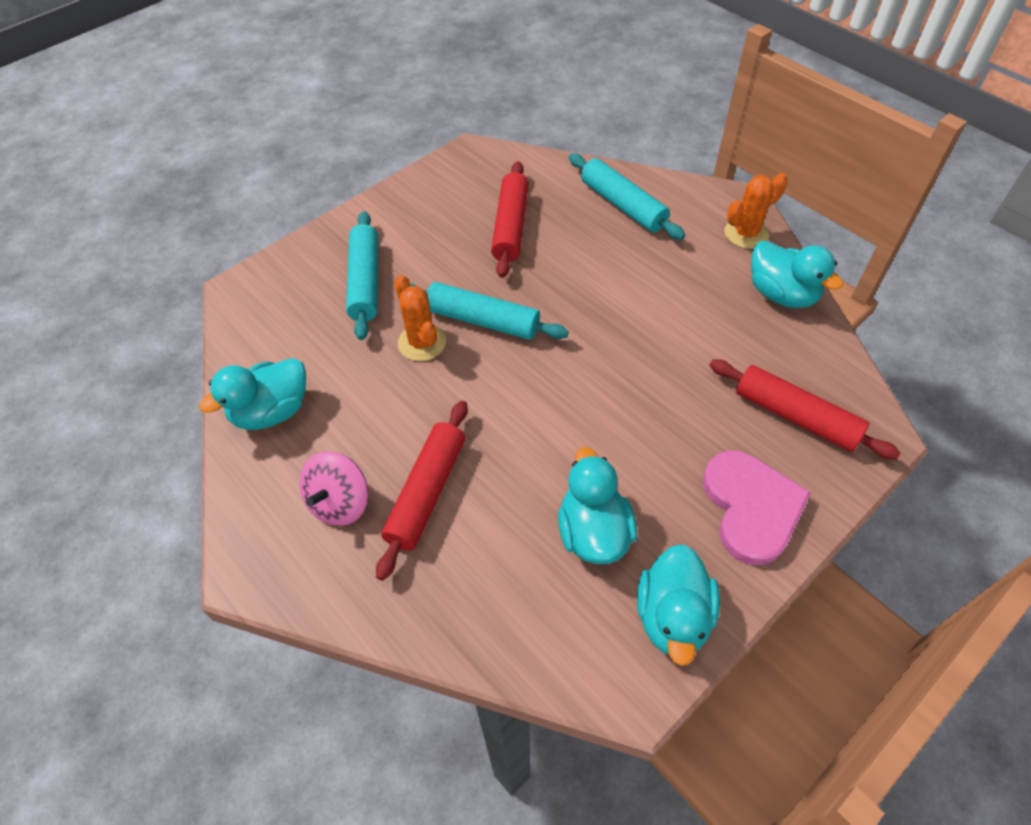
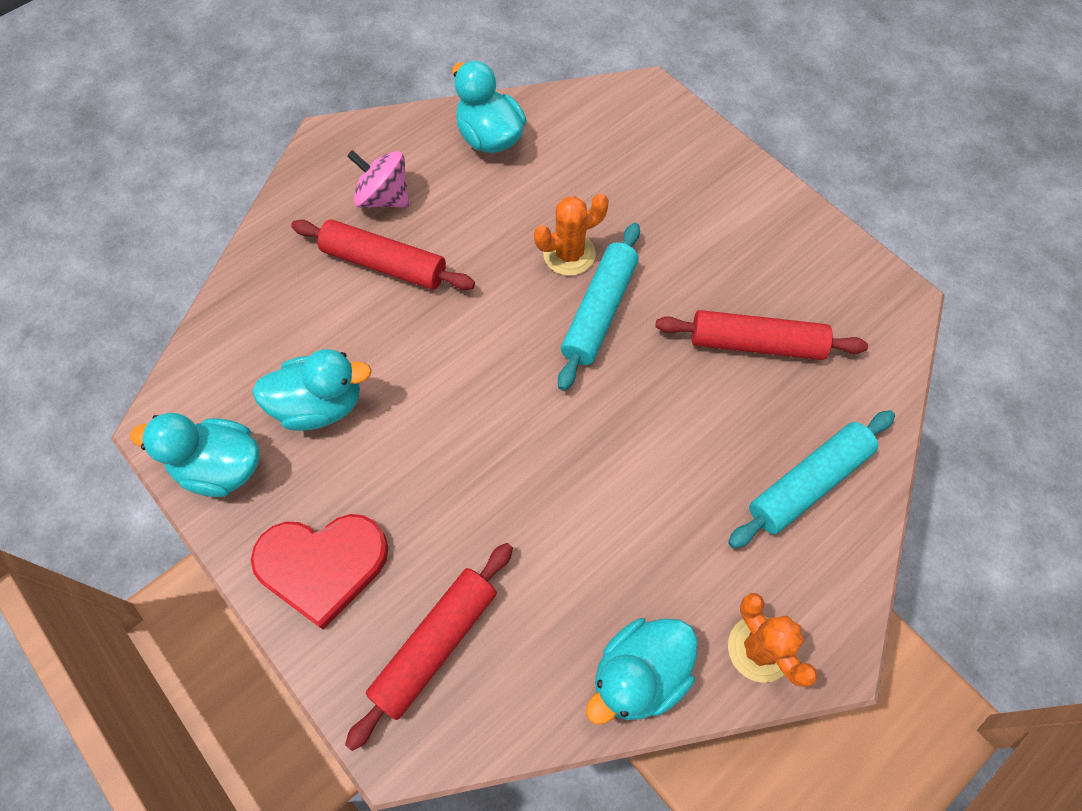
camera: 90 degrees right, 10 degrees up
(365, 282) = (658, 198): turquoise rolling pin -> none
(751, 508) = (322, 565): pink heart -> red heart

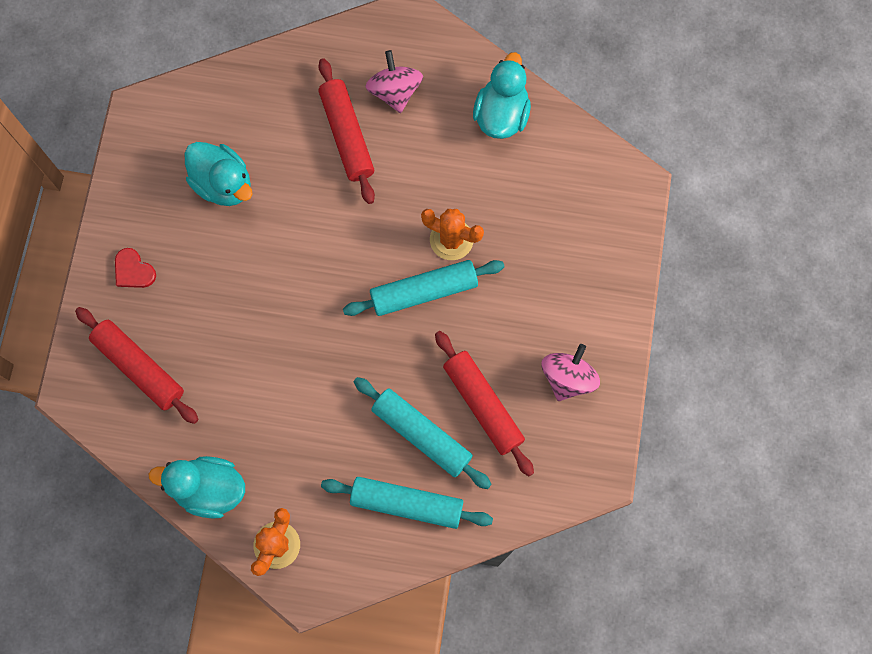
camera: 50 degrees right, 10 degrees up
(220, 467) = (142, 165): turquoise duck -> none
(322, 565) = (133, 270): red heart -> red heart, size x0.50
(435, 644) = (139, 368): red rolling pin -> red rolling pin turned 45 degrees clockwise
(744, 417) = (421, 435): none -> turquoise rolling pin
(784, 258) = (568, 378): none -> pink spinning top

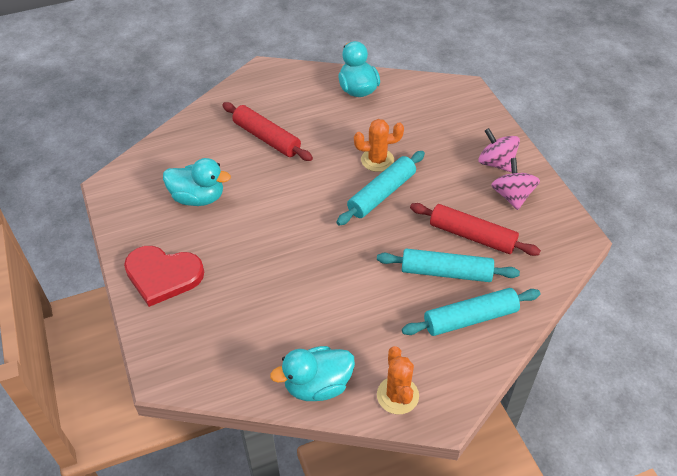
camera: 30 degrees left, 25 degrees down
(133, 270) = (163, 275): red heart -> red heart, size x2.01
(139, 368) = (207, 333): red rolling pin -> none
(395, 91) = (282, 105): pink spinning top -> pink spinning top (496, 163)

